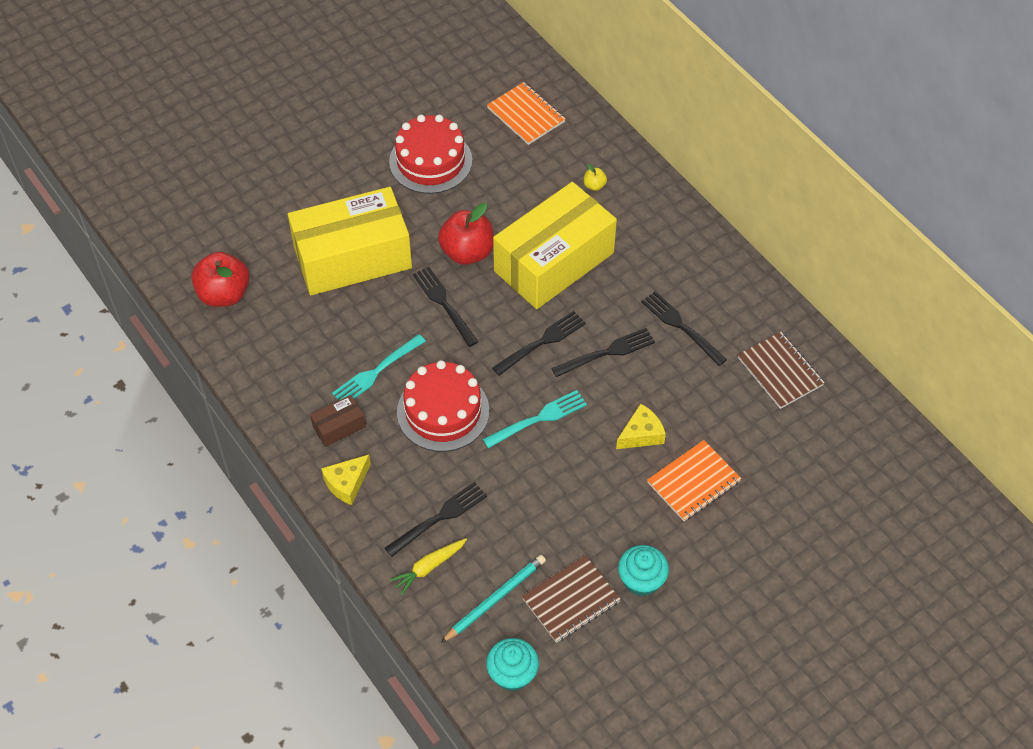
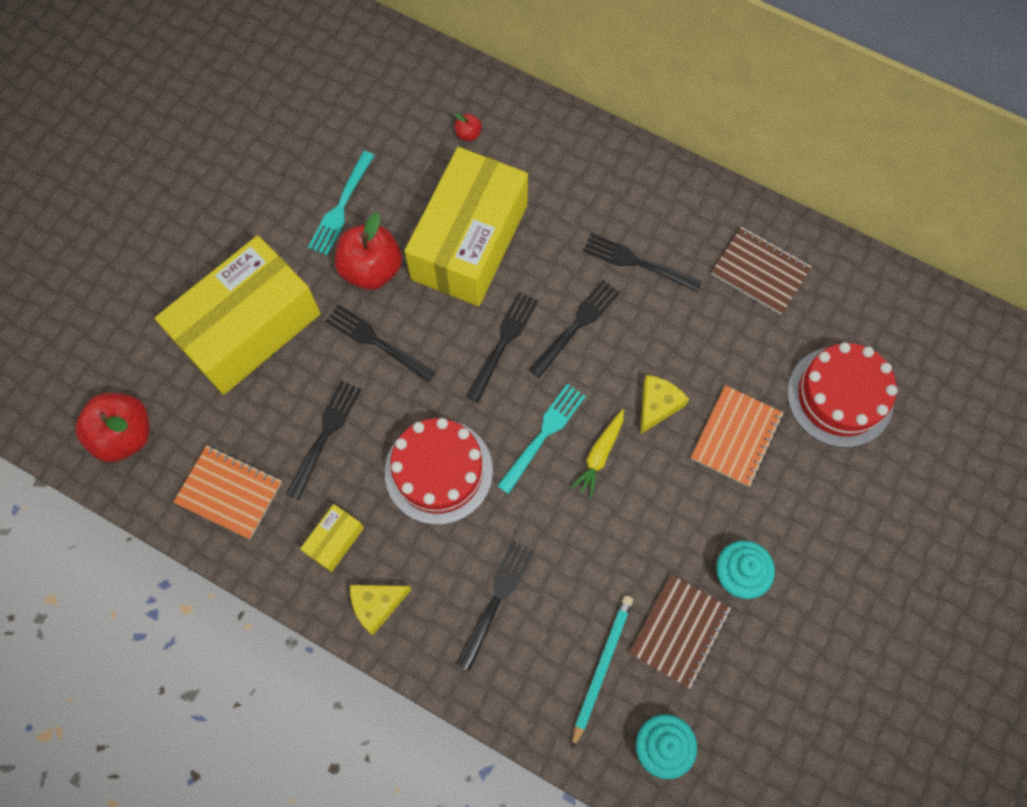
camera: 25 degrees left, 15 degrees up
(339, 427) = (334, 540): brown box -> yellow box
(347, 483) = (377, 605): yellow cheese -> yellow cheese turned 45 degrees clockwise
(370, 352) = (325, 435): none -> black fork
(376, 371) = (343, 455): turquoise fork -> turquoise fork (341, 206)
(429, 567) = (514, 663): yellow carrot -> yellow carrot (600, 455)
(430, 161) = (277, 175): red cake -> red cake (840, 396)
(526, 115) = (354, 78): orange notebook -> orange notebook (229, 492)
(594, 185) = (468, 134): yellow apple -> red apple

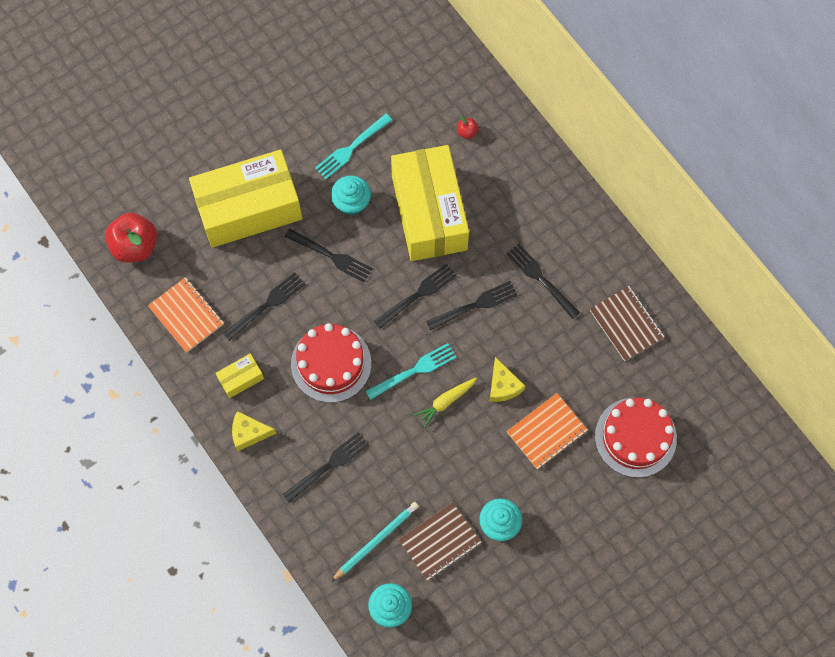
camera: 25 degrees right, 0 degrees up
(371, 269) = (351, 202): red apple -> turquoise cupcake
(377, 342) = (331, 256): black fork -> black fork turned 150 degrees clockwise
(470, 242) = (429, 213): yellow box -> yellow box turned 60 degrees counterclockwise
(657, 405) = (503, 386): yellow cheese -> yellow cheese turned 105 degrees clockwise

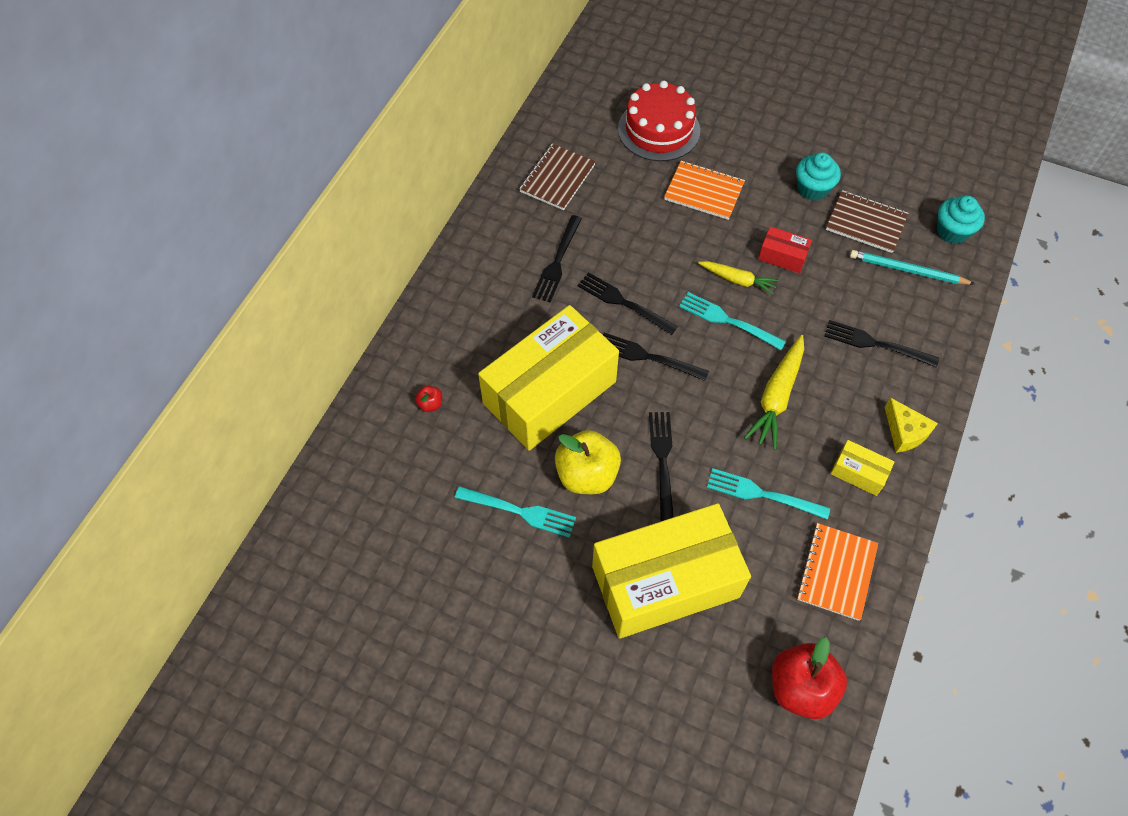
camera: 120 degrees left, 10 degrees down
(248, 208) = (665, 582): yellow box -> yellow box turned 60 degrees counterclockwise
(266, 305) = (762, 494): black fork -> turquoise fork
(331, 363) = (777, 397): red cake -> yellow carrot
(351, 202) = (587, 474): turquoise cupcake -> yellow apple
(447, 451) = (782, 256): none -> red box
(503, 386) = (687, 243): yellow cheese -> none

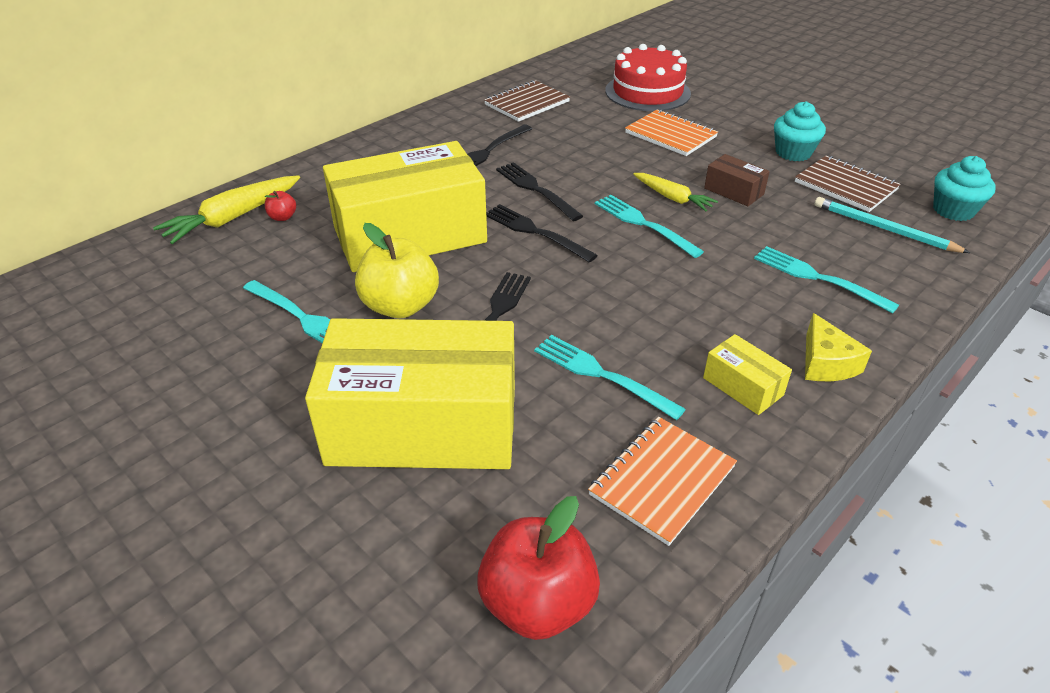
camera: 20 degrees right, 20 degrees down
(777, 397) = (668, 294): yellow carrot -> yellow carrot (233, 218)
(782, 256) = (734, 191): red box -> brown box
(876, 344) = (818, 278): black fork -> turquoise fork

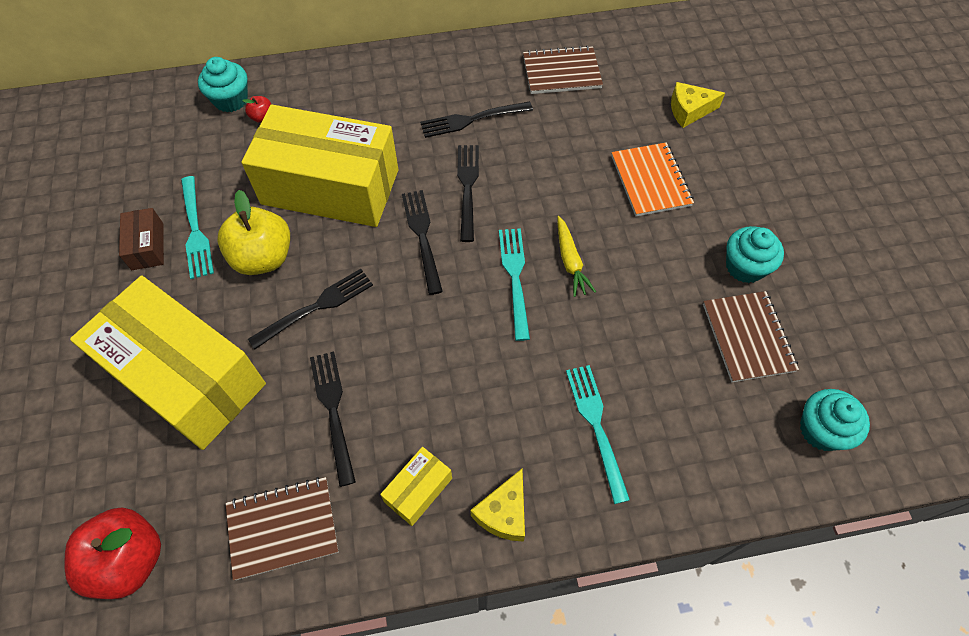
camera: 35 degrees right, 20 degrees up
(233, 218) = (231, 100): yellow carrot -> turquoise cupcake
(602, 375) = (333, 411): turquoise fork -> black fork
(647, 92) = (689, 110): red cake -> yellow cheese
(662, 481) = (283, 528): orange notebook -> brown notebook
(734, 191) = (633, 284): brown box -> brown box (147, 246)
(742, 386) = (418, 490): yellow box -> yellow box turned 45 degrees clockwise
(883, 229) = (722, 409): turquoise pencil -> none

